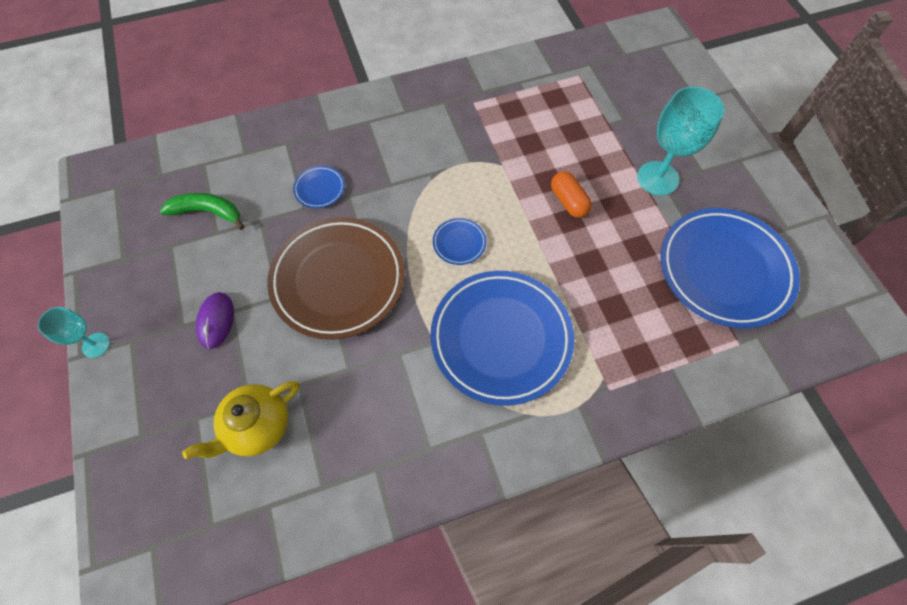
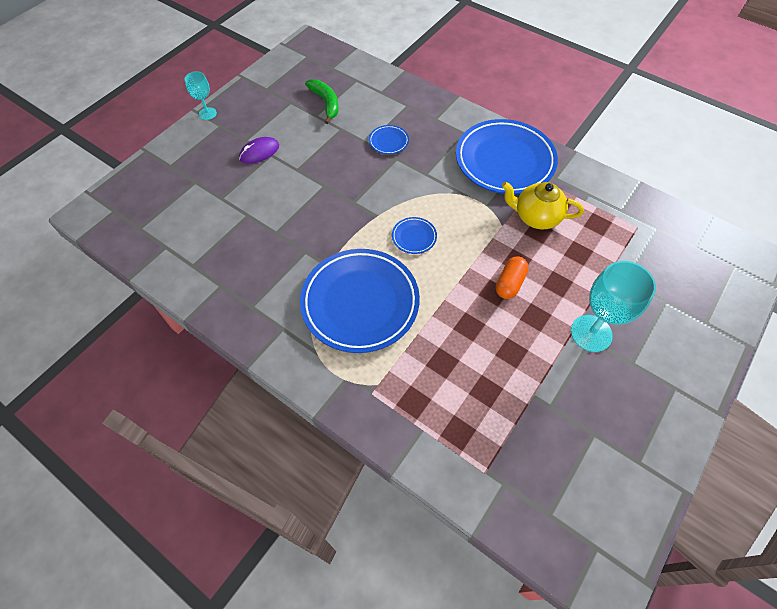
camera: 55 degrees right, 5 degrees down
(257, 426) = (209, 212): yellow teapot -> yellow teapot (536, 217)
(338, 280) = (332, 190): brown plate -> none
(724, 270) = (546, 427): blue plate -> blue plate (504, 161)

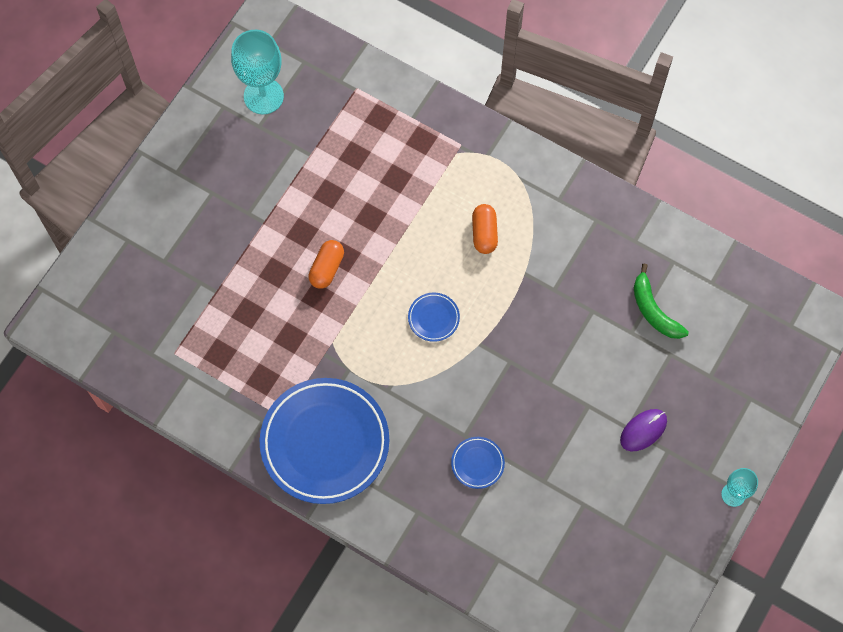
camera: 175 degrees right, 10 degrees up
(326, 103) = (574, 530): green banana -> green banana (654, 310)
(360, 303) = (484, 233): blue plate -> orange capsule
(536, 217) = (292, 357): yellow teapot -> none
(591, 333) = (247, 219): turquoise goblet -> turquoise goblet (263, 96)

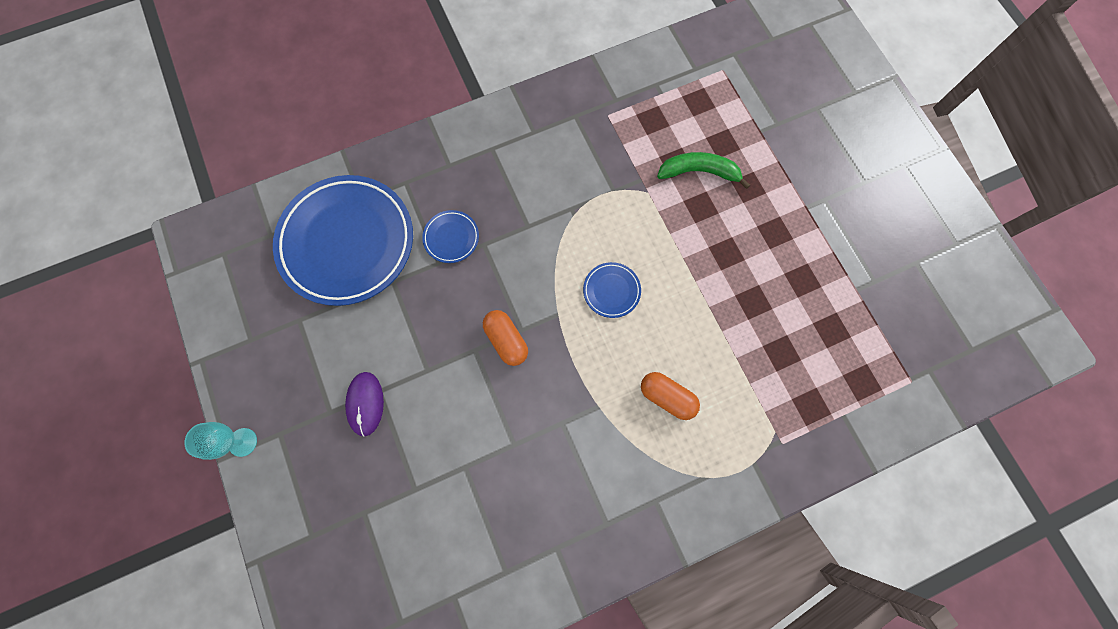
camera: 125 degrees right, 5 degrees up
(263, 96) = (950, 286): turquoise goblet -> none
(325, 442) = (562, 133): blue plate -> blue plate (347, 242)
(327, 268) = (724, 231): orange capsule -> orange capsule (506, 340)
(654, 310) = (469, 508): green banana -> green banana (698, 172)

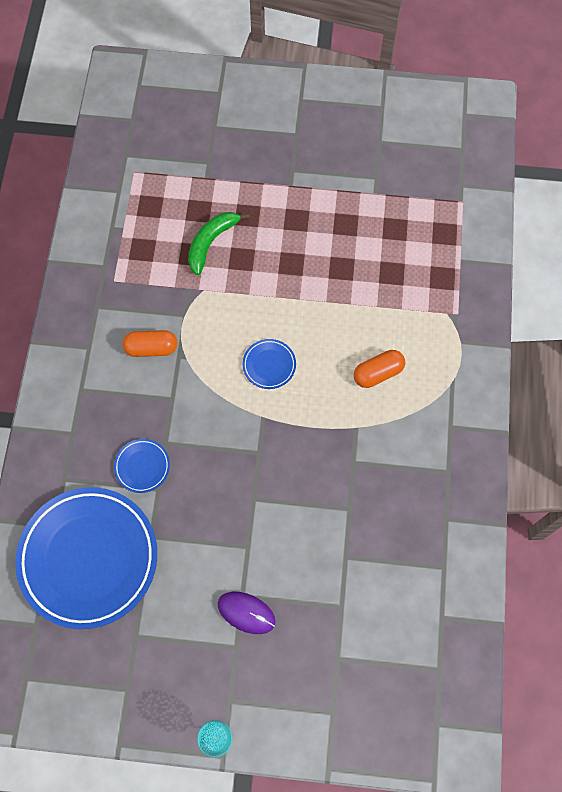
camera: 60 degrees left, 5 degrees down
(506, 340) = (261, 469): orange capsule -> orange capsule (151, 348)

